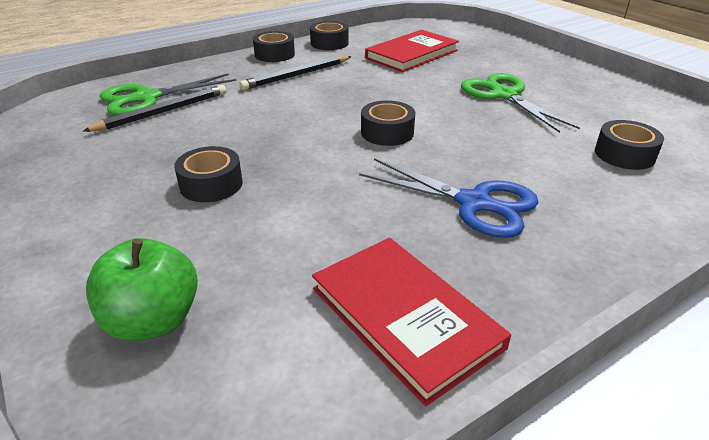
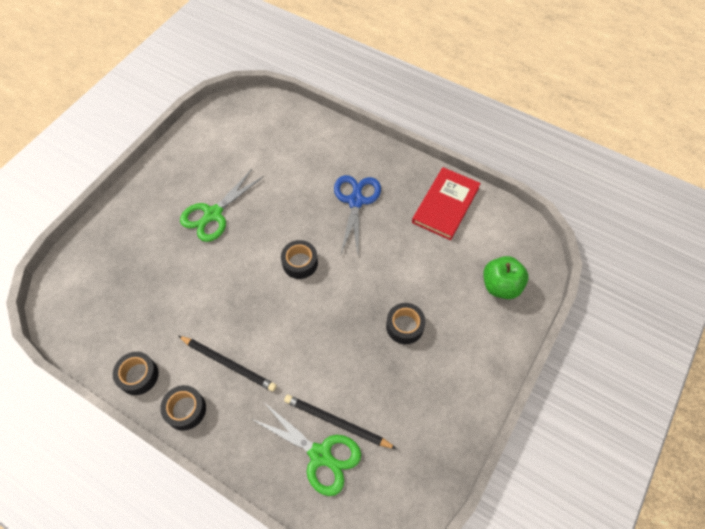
camera: 115 degrees left, 25 degrees up
(412, 54) = (148, 295): red book -> none
(624, 154) = (273, 148): black tape -> none

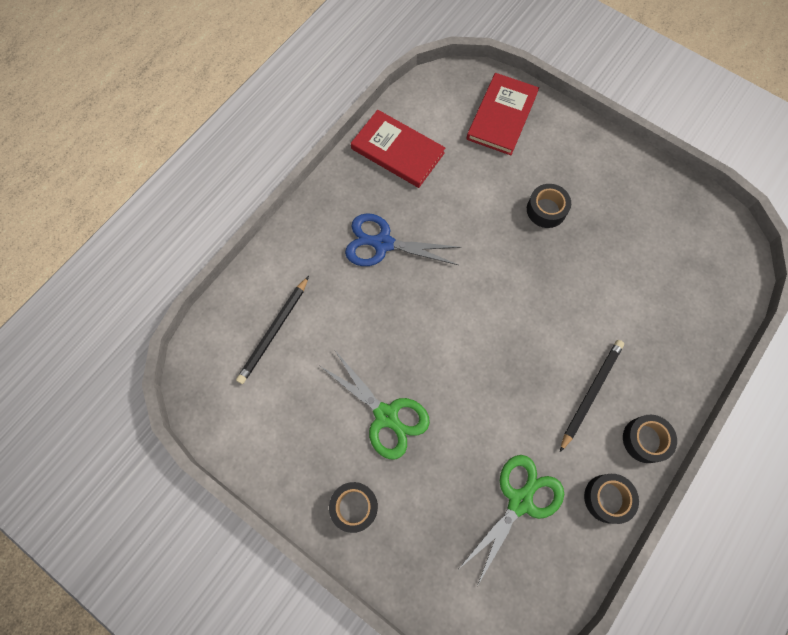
camera: 85 degrees left, 10 degrees up
(300, 263) = (464, 311): black tape -> black tape (354, 507)
(320, 455) = (684, 301): green scissors -> green scissors (520, 501)
(337, 422) = (651, 283): black pencil -> black pencil (274, 331)
(500, 286) = (502, 116): green apple -> red book

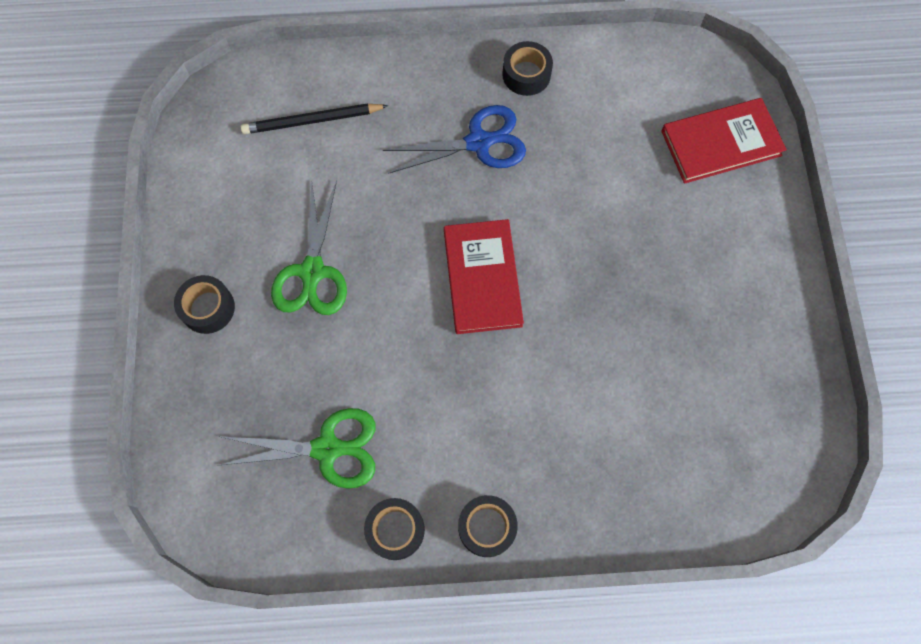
camera: 50 degrees right, 0 degrees up
(383, 243) = (478, 142): blue scissors -> blue scissors turned 105 degrees clockwise
(397, 151) = (587, 81): red book -> red book (482, 278)
(546, 210) = (654, 260): black tape -> black tape (526, 74)
(590, 393) = (491, 440): black pencil -> none

